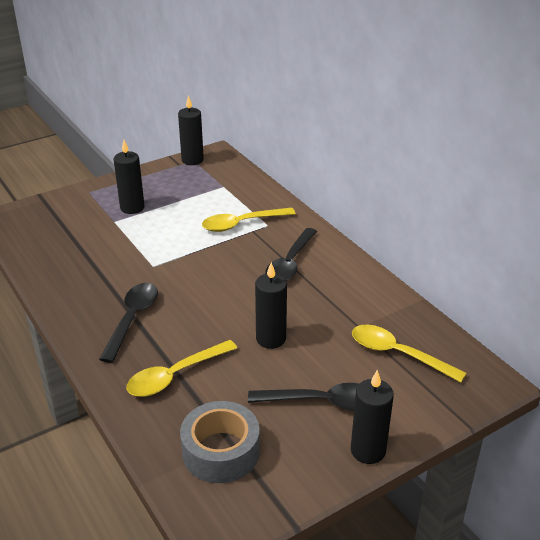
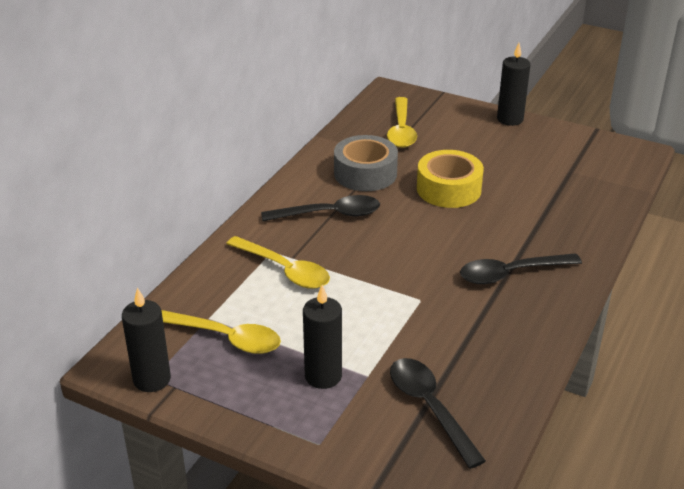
camera: 120 degrees left, 0 degrees up
(175, 375) = (545, 219): yellow spoon -> yellow spoon (225, 338)
(221, 451) = (584, 171): grey tape -> grey tape (365, 173)
(271, 339) = (448, 189): black candle -> yellow tape
(321, 402) = (489, 147): black spoon -> black spoon (430, 408)

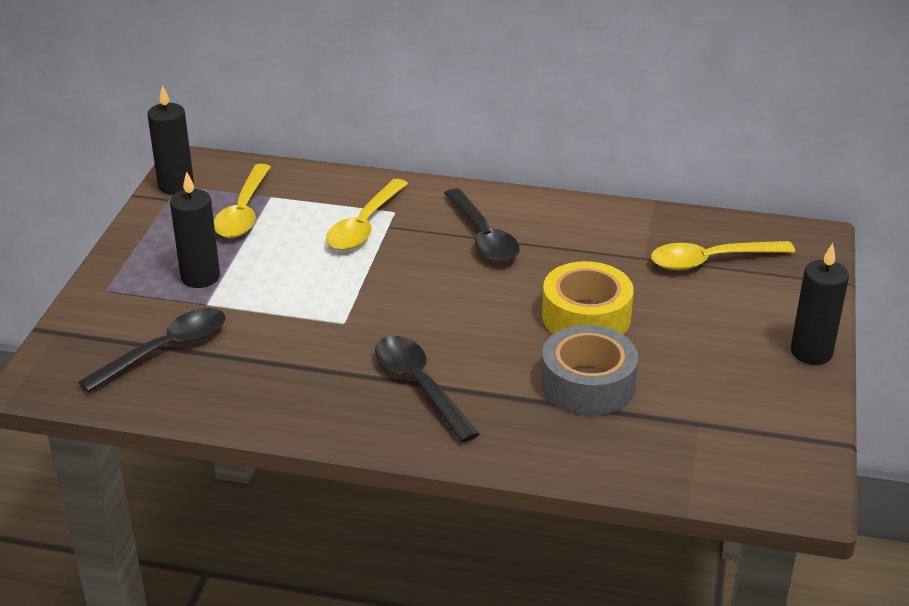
camera: 75 degrees right, 0 degrees up
(365, 173) = (586, 248): grey tape -> grey tape (588, 384)

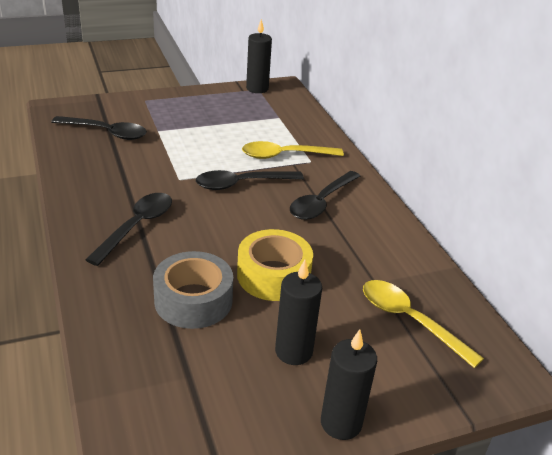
camera: 55 degrees right, 0 degrees up
(200, 277) = (180, 121): black candle -> black candle (293, 351)
(243, 212) = (255, 114): yellow spoon -> none
(397, 278) = (242, 184): none -> black spoon

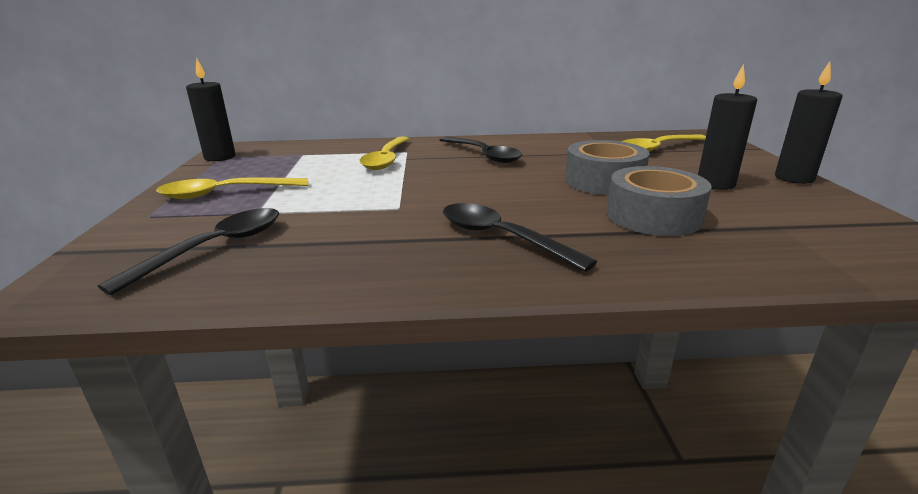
camera: 70 degrees left, 10 degrees down
(186, 112) = (226, 193): none -> yellow spoon
(242, 184) = (431, 180): black spoon -> none
(273, 275) = (604, 181): yellow tape -> grey tape

